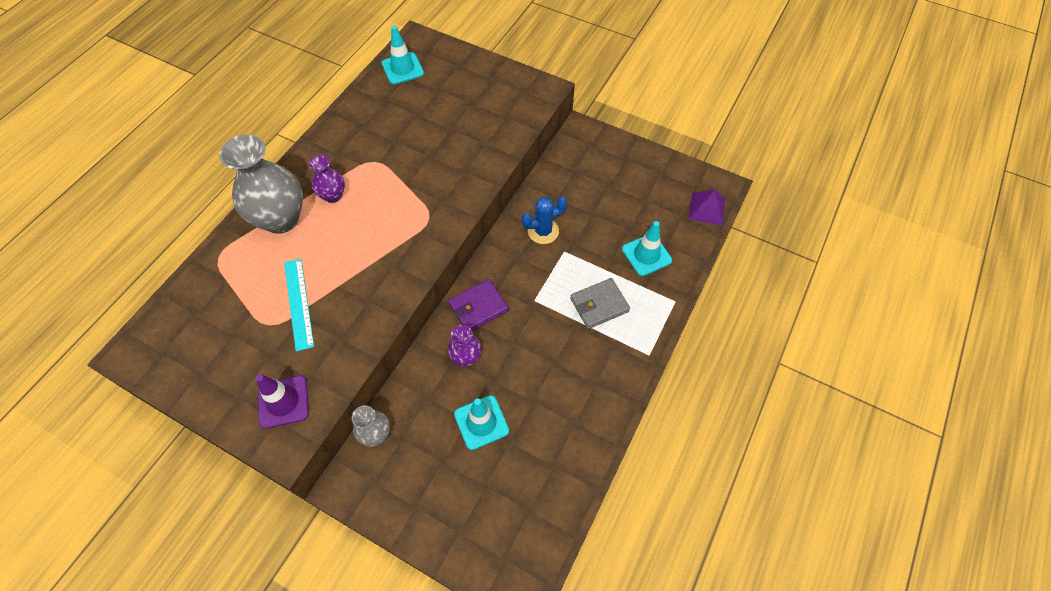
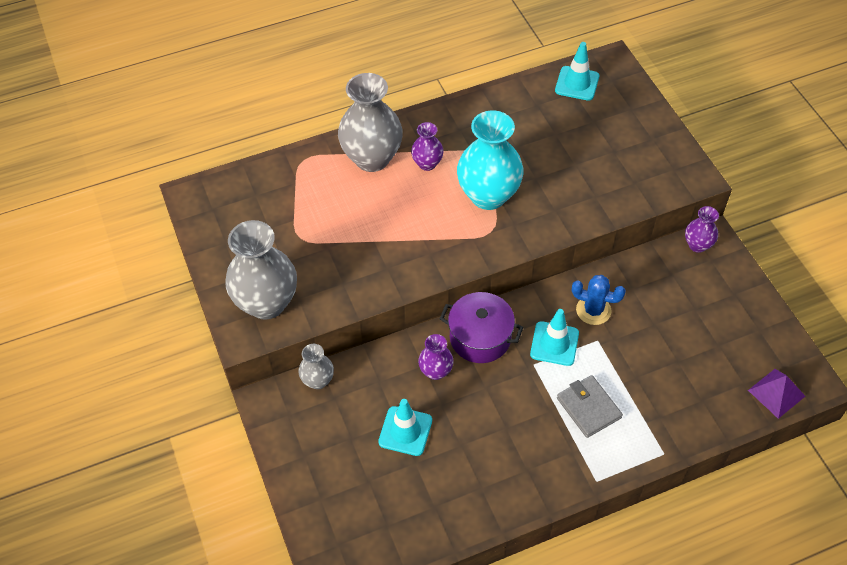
camera: 40 degrees right, 5 degrees down
(283, 402) = (267, 303): purple traffic cone -> grey vase
(298, 303) = (333, 235): turquoise ruler -> none
(404, 191) = (488, 195): none -> turquoise vase
(478, 307) = (480, 337): purple wallet -> purple pot
(574, 140) = (697, 245): none -> purple vase
(599, 305) = (588, 408): grey wallet -> grey wallet turned 45 degrees clockwise
(646, 255) = (674, 395): turquoise traffic cone -> turquoise traffic cone (554, 344)

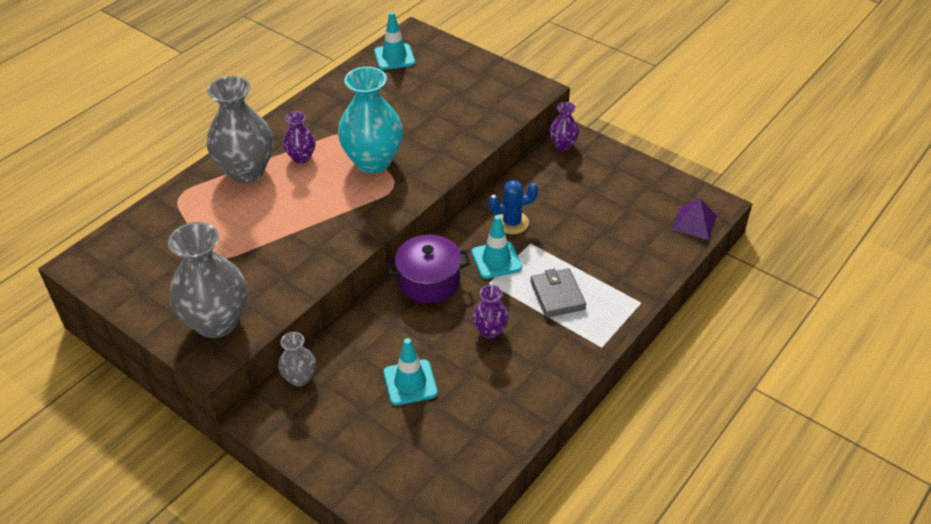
camera: 30 degrees left, 10 degrees down
(435, 371) = (406, 324): purple vase -> purple vase (490, 331)
(588, 408) = (557, 295): grey wallet -> grey wallet turned 45 degrees clockwise

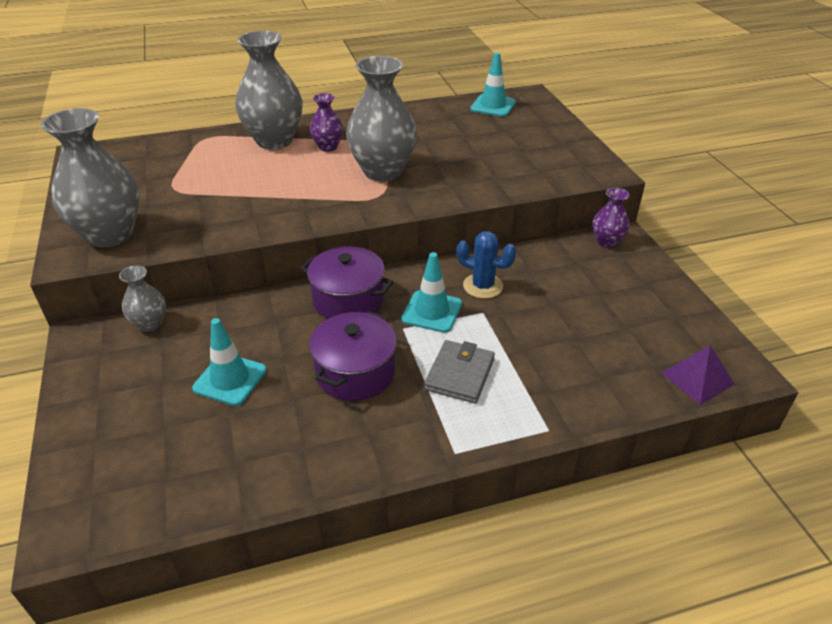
camera: 35 degrees right, 5 degrees down
(373, 161) = (383, 171): turquoise vase -> grey vase
(490, 331) = (355, 372): purple vase -> purple pot

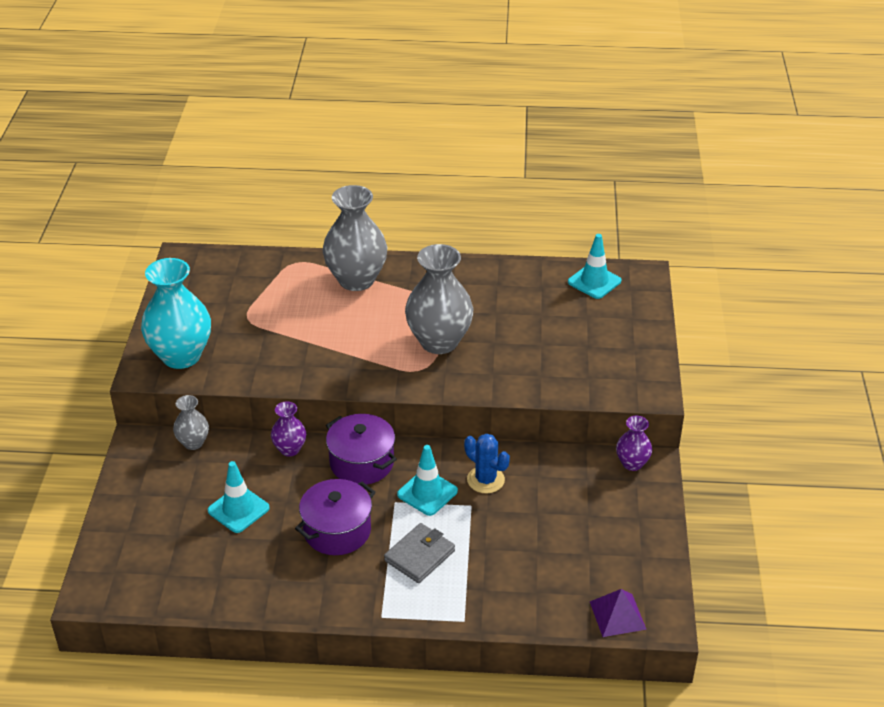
camera: 20 degrees right, 0 degrees up
(110, 234) = (181, 356): grey vase -> turquoise vase
(328, 147) = (402, 299): purple vase -> purple vase (290, 449)

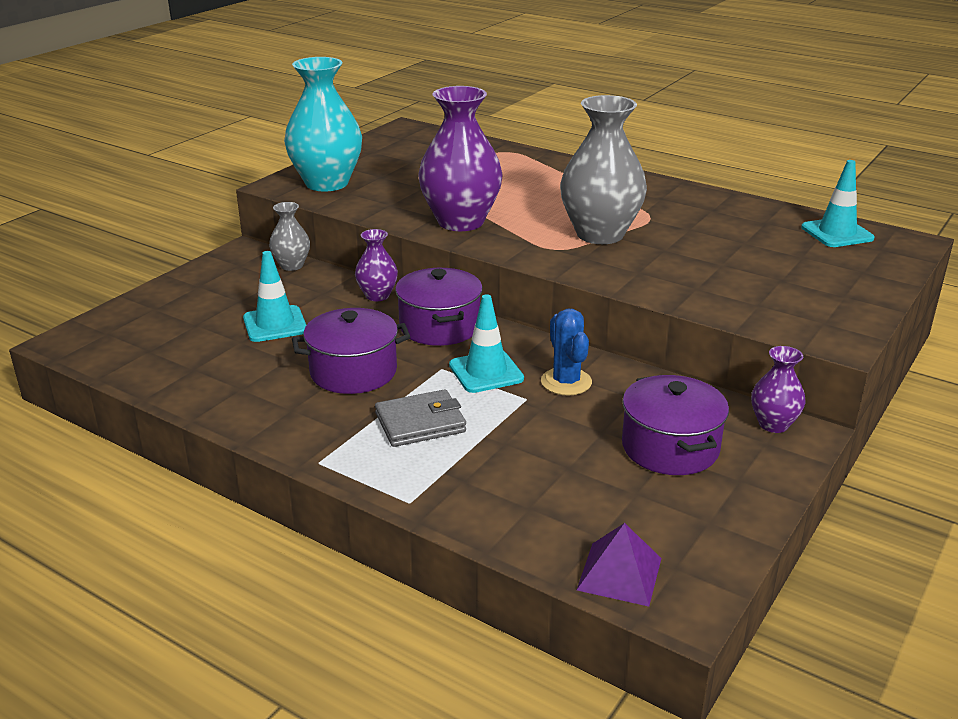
camera: 30 degrees right, 10 degrees down
(328, 365) = (460, 222): none -> purple vase
(356, 280) = (557, 174): grey vase -> none
(585, 509) = (670, 447): none -> purple pot

